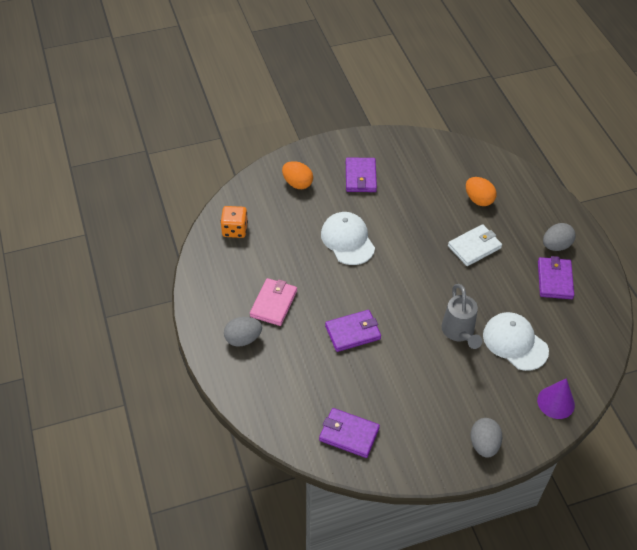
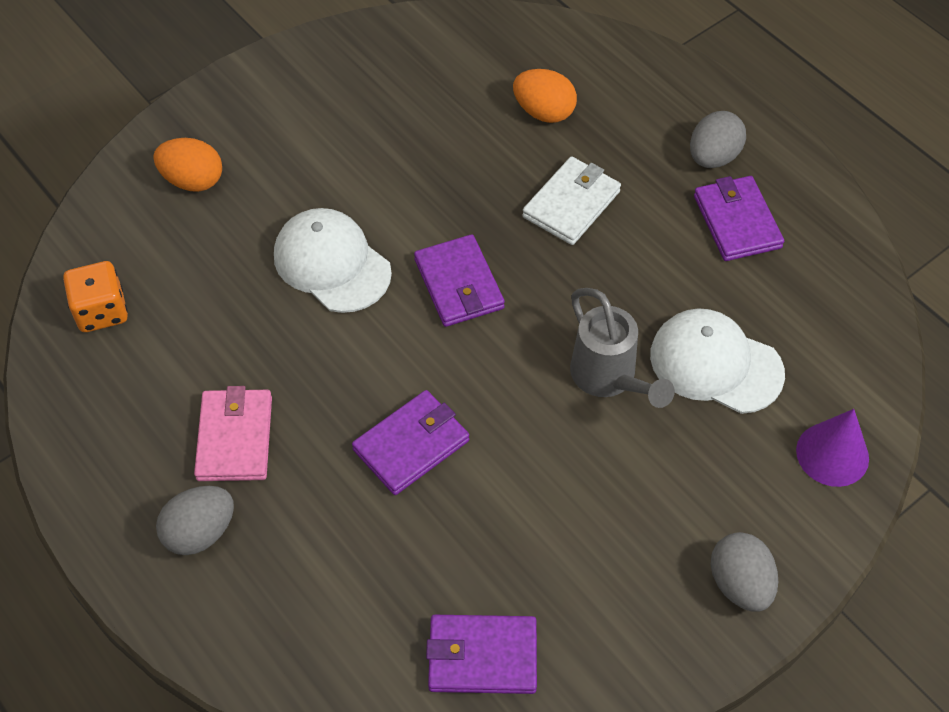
camera: 20 degrees left, 5 degrees up
(360, 177) = (310, 132): purple wallet -> purple wallet (459, 284)

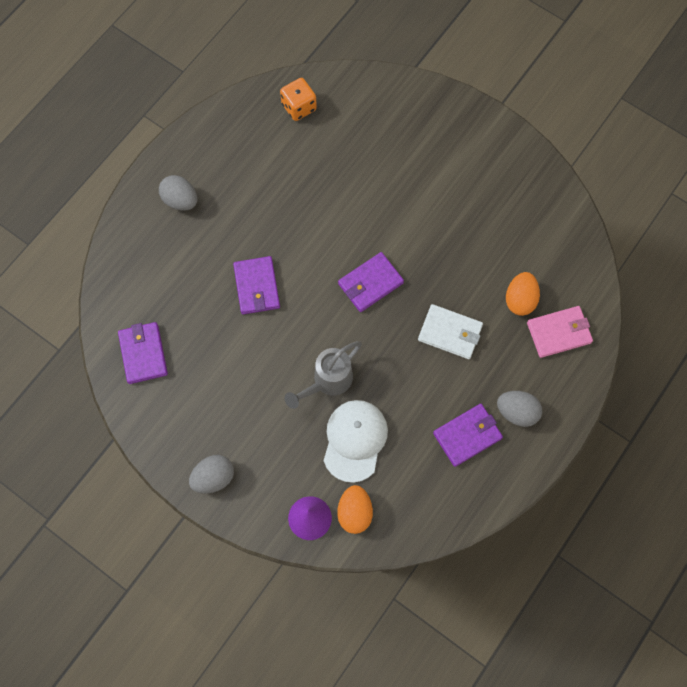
camera: 75 degrees right, 15 degrees up
(193, 181) = (401, 120): orange egg -> orange egg (354, 512)
(235, 438) = (238, 198): pink wallet -> pink wallet (559, 333)
(332, 263) = (364, 211): white cap -> none
(411, 445) = (257, 287): purple wallet -> purple wallet turned 45 degrees clockwise

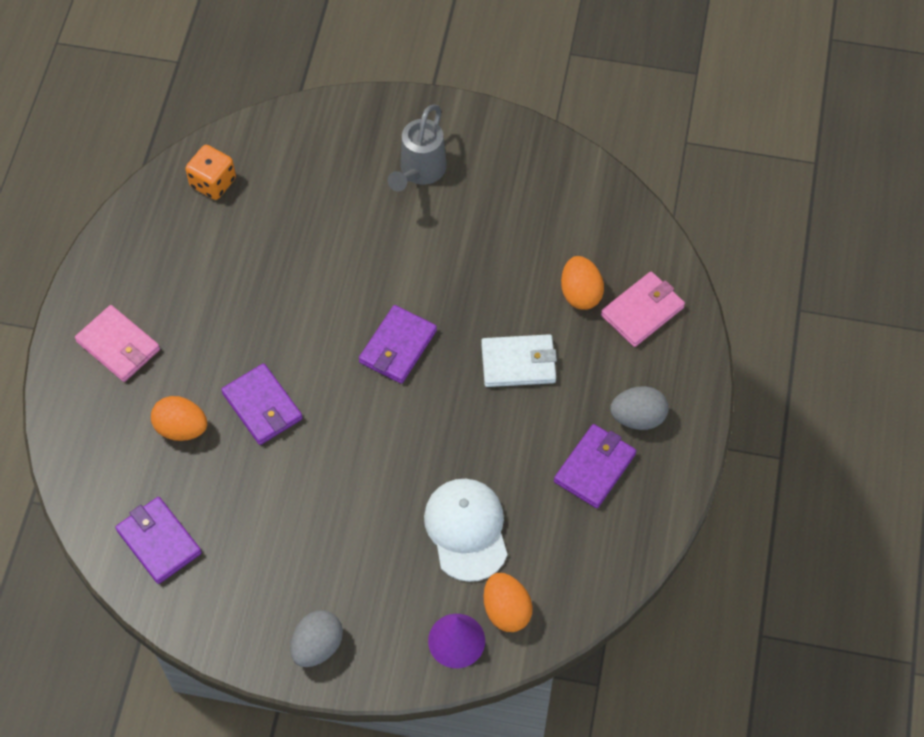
camera: 25 degrees left, 10 degrees down
(180, 200) = (118, 346): grey egg -> pink wallet
(195, 279) = (181, 428): none -> orange egg
(327, 382) = (401, 478): grey watering can -> grey watering can (419, 172)

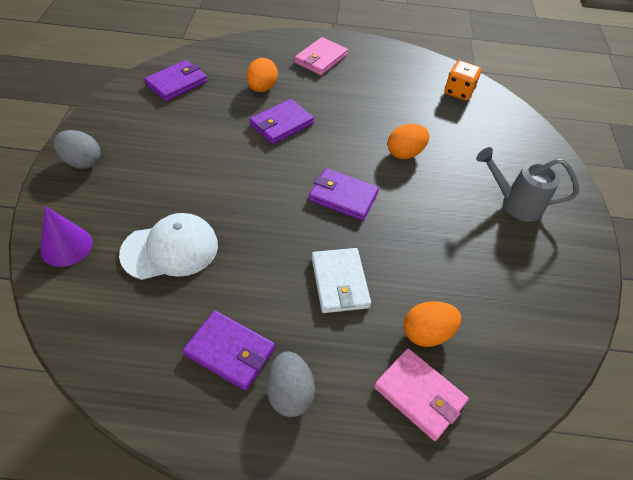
camera: 80 degrees right, 10 degrees down
(506, 610) = (87, 281): orange egg -> orange egg (405, 153)

